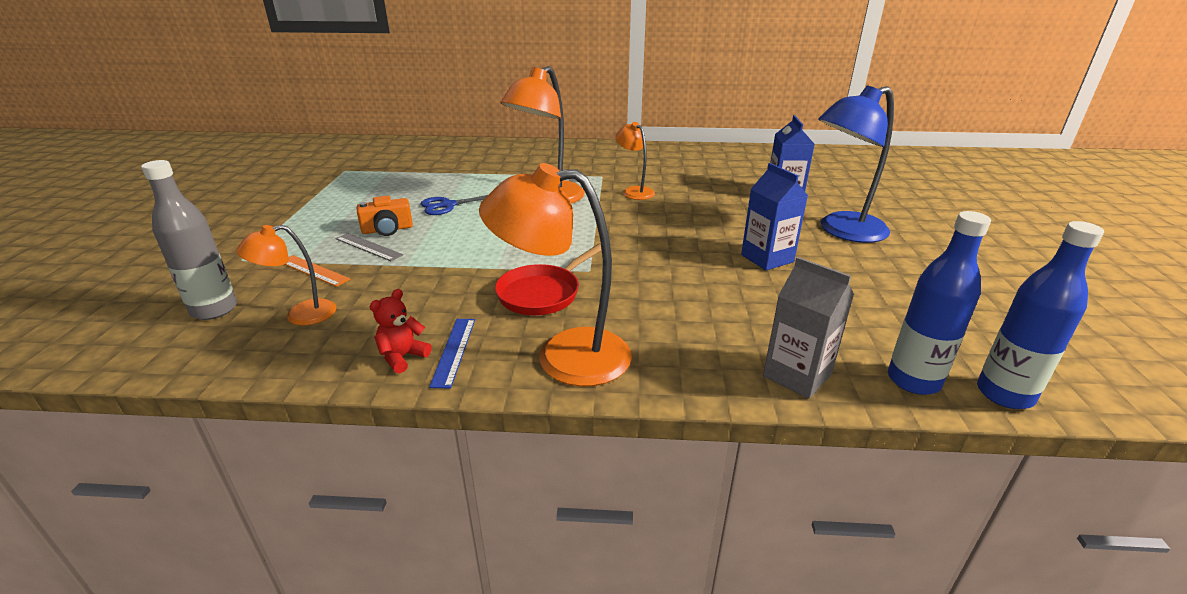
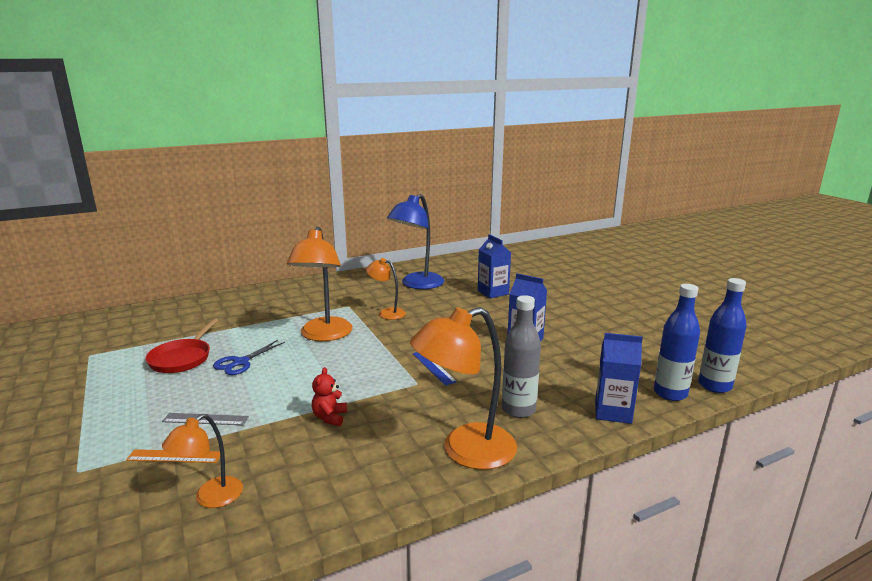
camera: 30 degrees left, 10 degrees down
(214, 310) = (109, 526): grey bottle -> grey bottle (518, 409)
(387, 229) = (206, 399): orange camera -> none
(402, 357) = (346, 497): red teddy bear -> red teddy bear (330, 417)
(453, 351) = (382, 477): blue ruler -> blue ruler (433, 367)
(542, 293) = (401, 411): red pan -> red pan (182, 358)
(797, 375) = (613, 412): grey carton -> blue carton
(842, 231) = (551, 309): blue lamp -> blue lamp (417, 284)

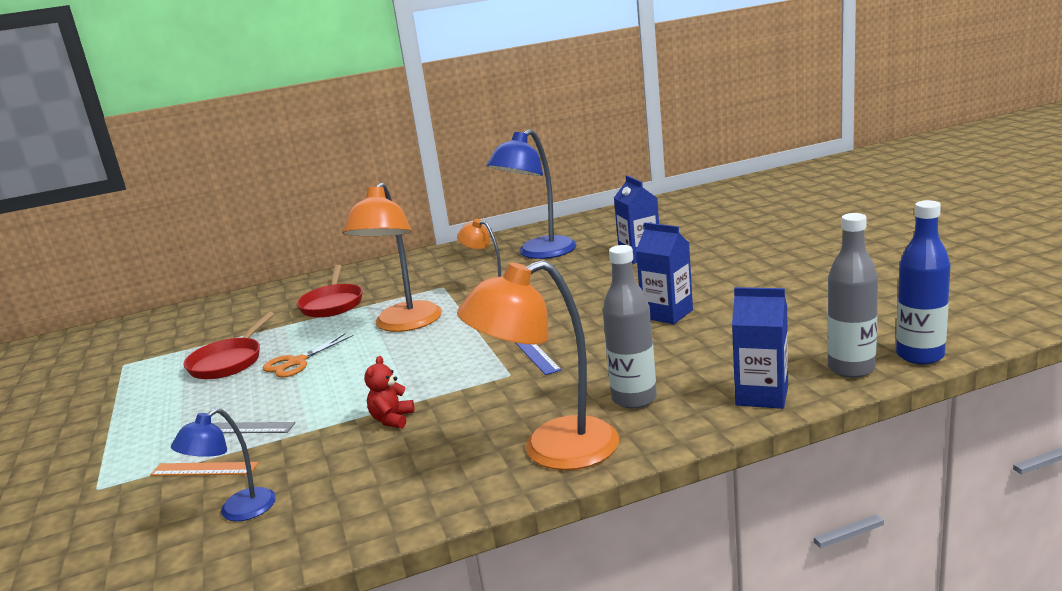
camera: 10 degrees right, 0 degrees up
(210, 498) = (237, 511): orange lamp -> blue lamp
(241, 362) = (297, 362): blue scissors -> orange scissors
(262, 314) = (332, 304): none -> red pan
(670, 393) = (851, 369): blue bottle -> grey bottle

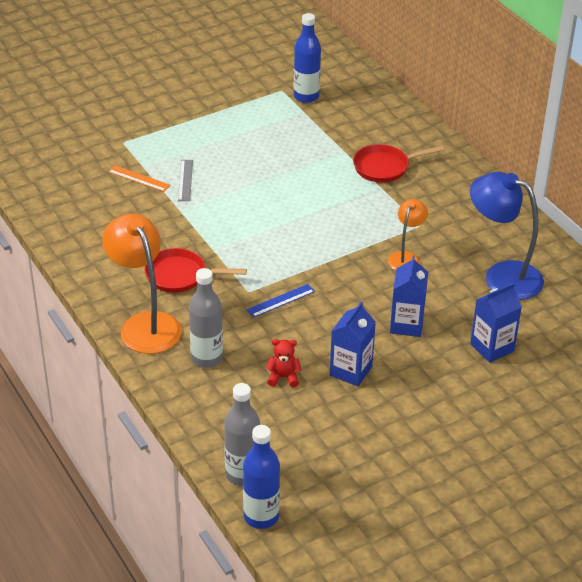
camera: 75 degrees right, 20 degrees up
(155, 348) = (306, 96): none -> blue bottle
(204, 469) = (139, 178): orange ruler -> orange ruler turned 60 degrees counterclockwise
(228, 362) = (281, 142): red pan -> red pan (180, 275)
(237, 511) = (94, 206): blue lamp -> none
(297, 362) = (277, 177): orange scissors -> none
(392, 419) = (190, 245): red teddy bear -> red teddy bear (283, 377)
(404, 324) = (340, 218): orange lamp -> none
(762, 395) = (206, 423): blue carton -> blue carton (406, 324)

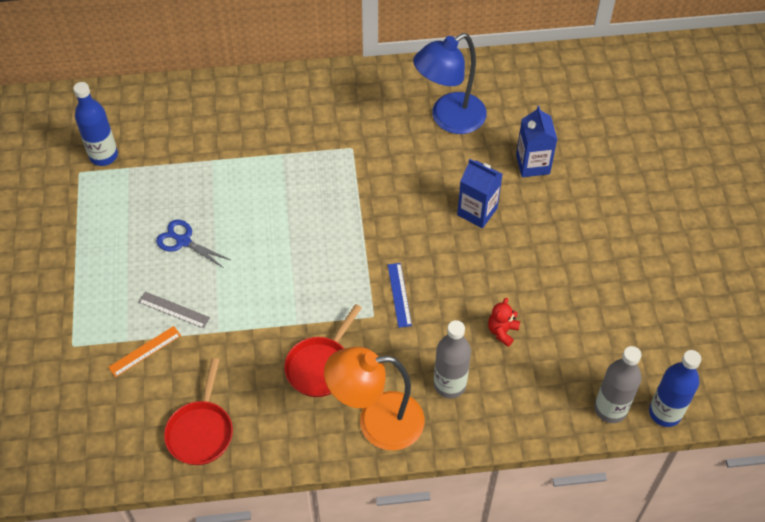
camera: 65 degrees left, 15 degrees up
(253, 164) = (183, 241): none -> blue scissors
(351, 371) = (516, 276): blue carton -> none
(384, 167) = (254, 139): red pan -> red pan (201, 431)
(406, 257) = (390, 176): orange lamp -> none

